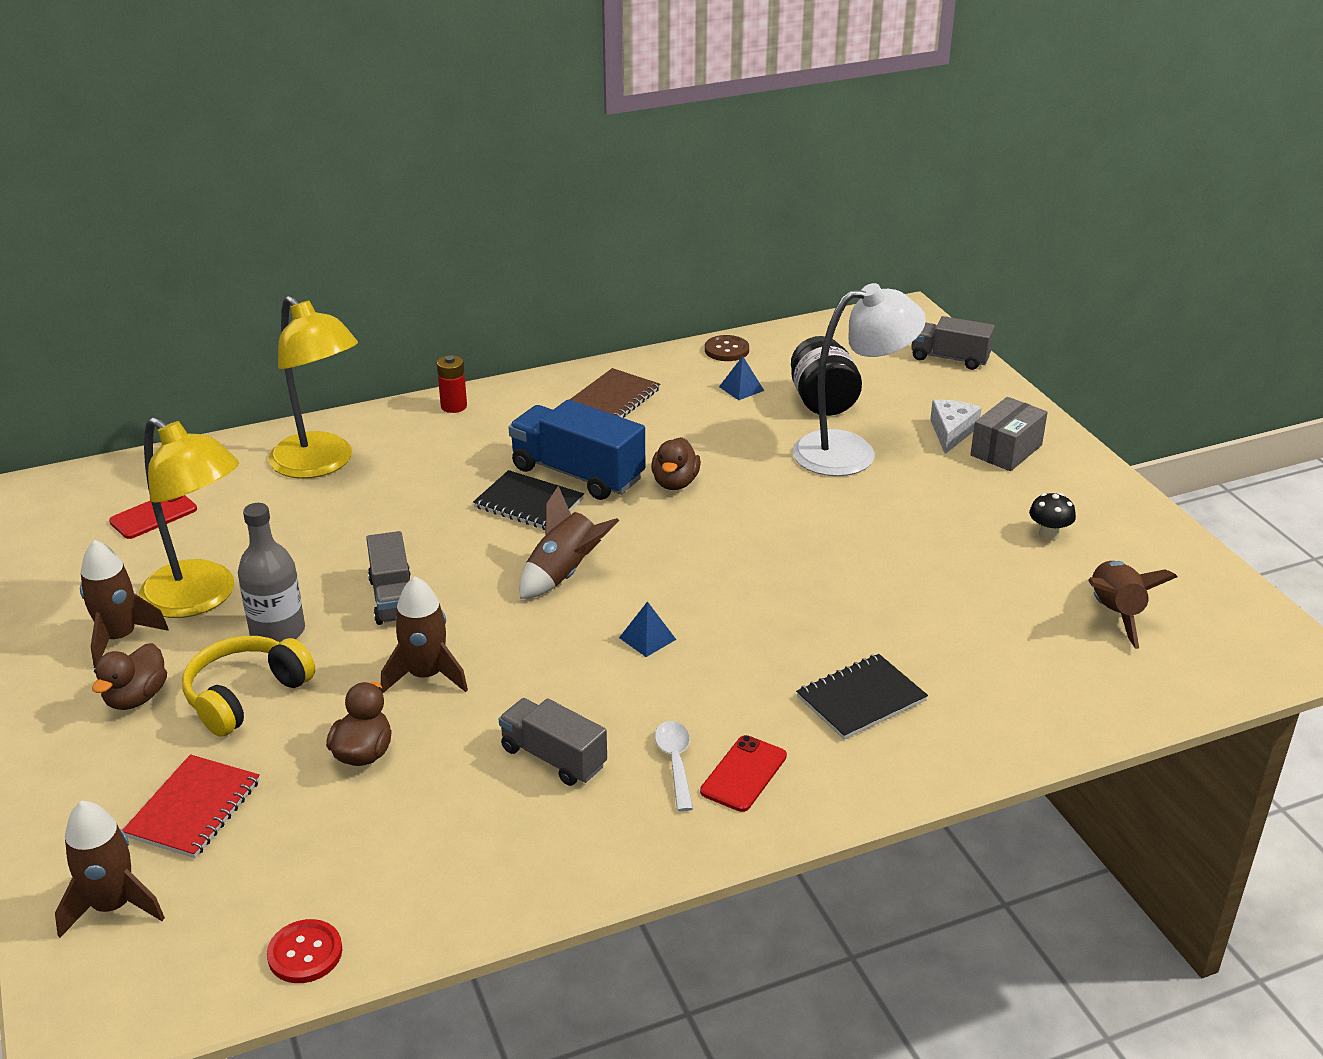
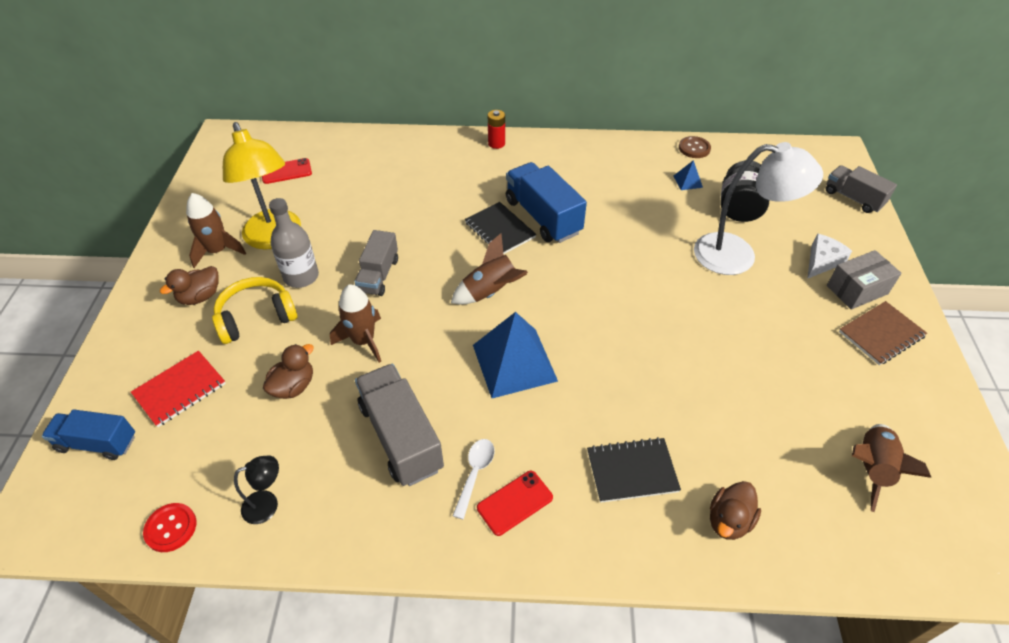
camera: 25 degrees right, 15 degrees up
(113, 906) = (97, 443): brown rocket -> blue truck
(320, 464) = (396, 163): yellow lamp -> none
(424, 883) = (268, 504): none -> black lamp
(553, 757) = (401, 436): grey truck -> grey truck, size x1.55
(613, 398) = (598, 165): brown notebook -> brown notebook (881, 334)
(647, 638) = (514, 363): blue pyramid -> blue pyramid, size x2.36
(675, 483) = (602, 243): brown duck -> brown duck (728, 520)
(1048, 534) = (853, 376): black mushroom -> none

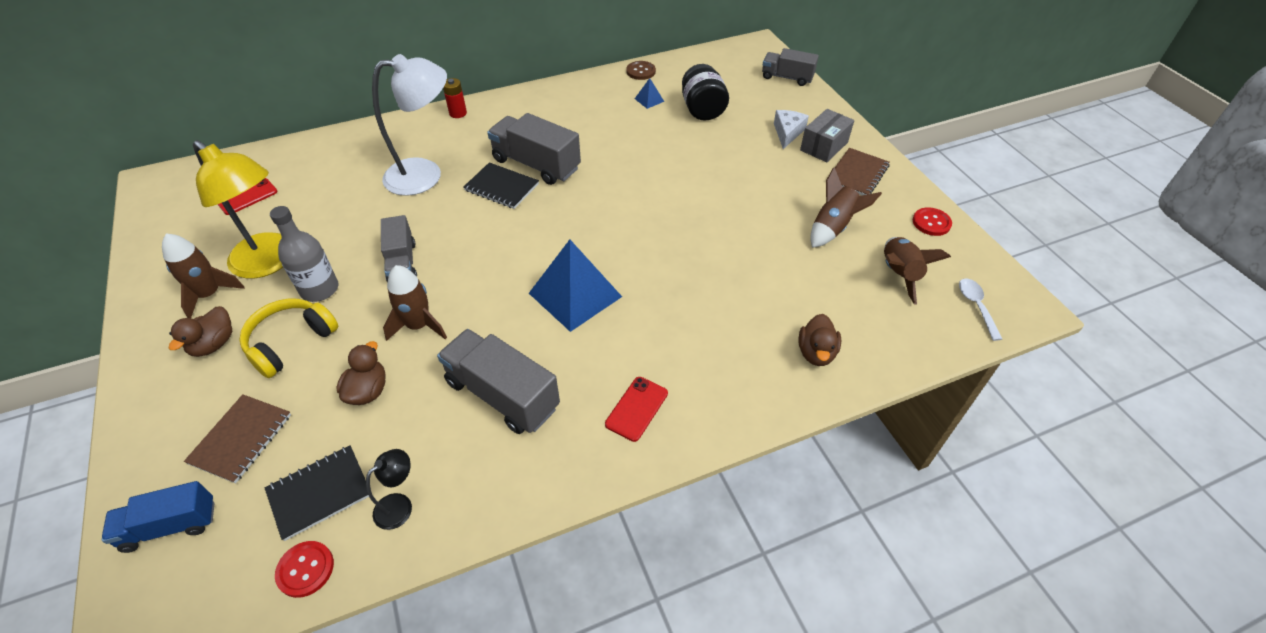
camera: 25 degrees left, 0 degrees up
(180, 389) = (241, 439): red notebook -> brown notebook
(475, 473) = (588, 399): white spoon -> white spoon (976, 306)
(490, 292) = (521, 243): brown rocket -> brown rocket (833, 227)
(543, 217) = (536, 164): blue truck -> grey truck
(632, 471) = (722, 345): black notebook -> black notebook (320, 493)
(738, 255) = (720, 147): white lamp -> white lamp (425, 175)
(944, 422) = (931, 223): none -> red button

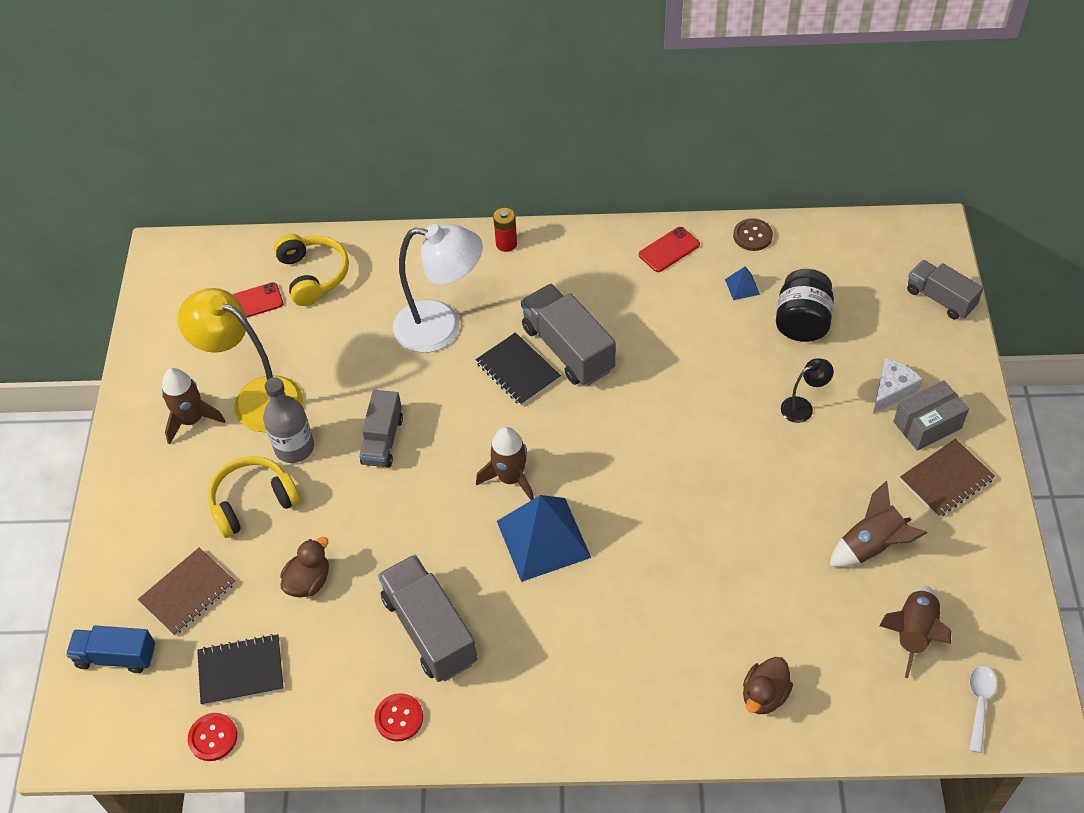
camera: 25 degrees right, 5 degrees up
(214, 344) = (185, 480): brown duck -> none
(270, 262) = (256, 398): yellow lamp -> yellow lamp turned 150 degrees clockwise
(299, 166) = (313, 275): none -> yellow headphones
(400, 505) = (304, 708): black lamp -> black lamp (803, 407)
(418, 325) = (376, 523): brown rocket -> brown rocket (510, 478)
(637, 409) = (551, 691): red phone -> red phone (669, 250)
(931, 223) = (996, 578): red button -> red button (399, 718)

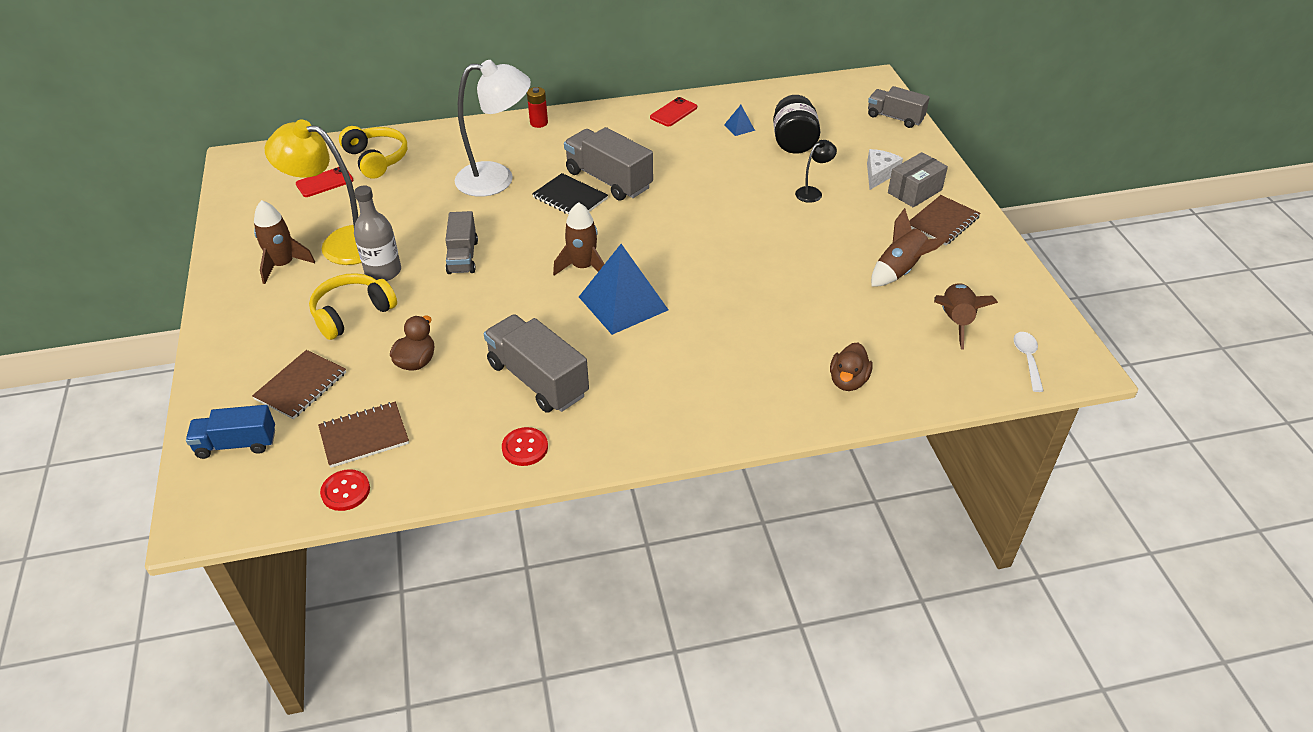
camera: 15 degrees left, 10 degrees down
(241, 671) = (364, 436): black notebook -> brown notebook
(752, 236) = (737, 97): brown button -> none

